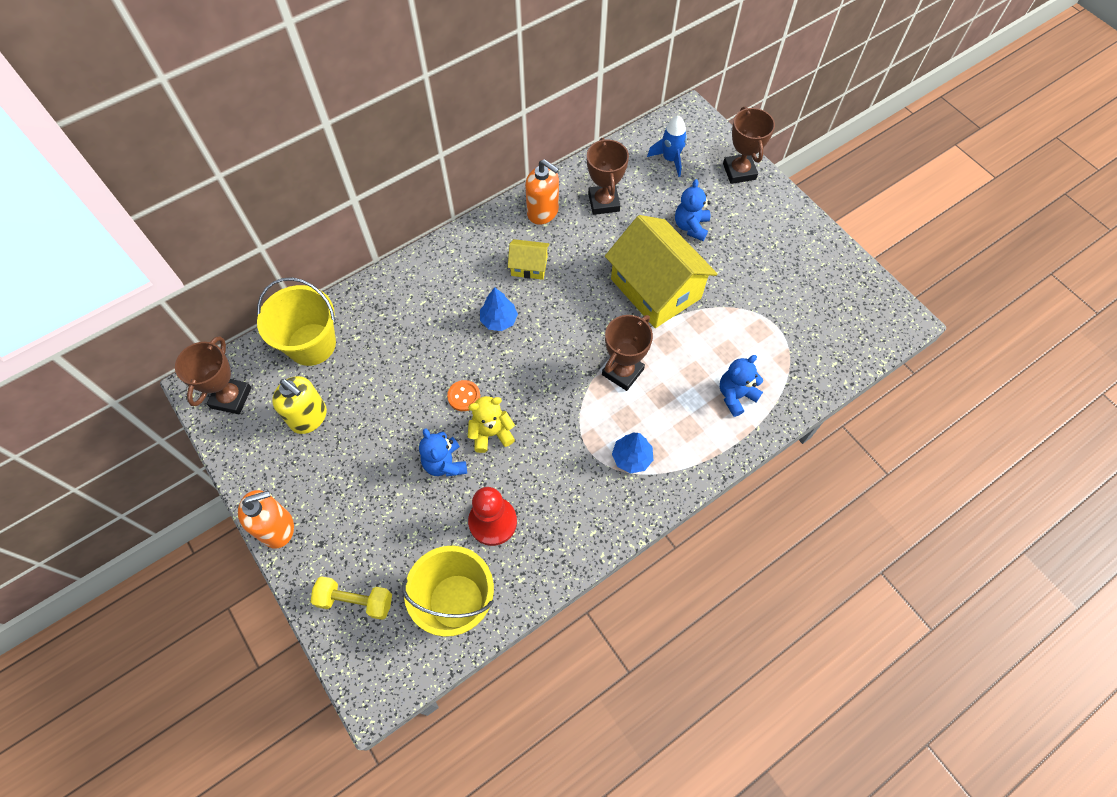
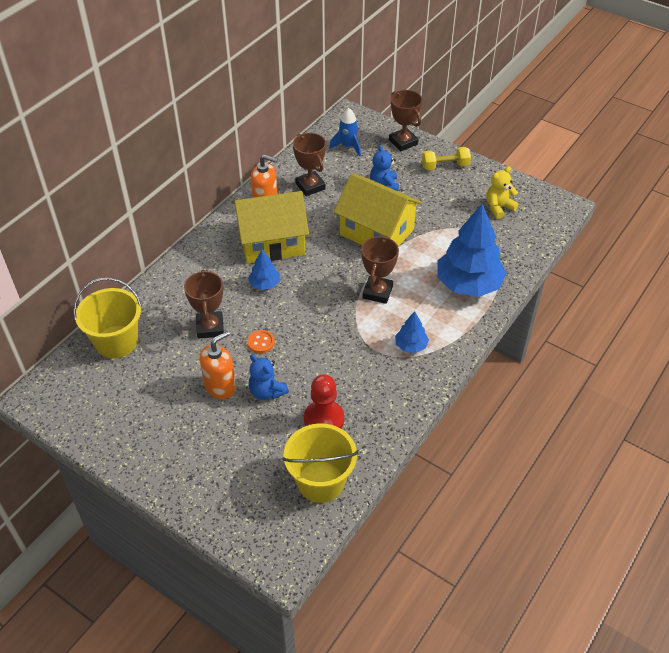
camera: 20 degrees left, 15 degrees down
(231, 397) = (63, 398): brown trophy -> brown trophy (210, 327)
(277, 528) = (147, 477): orange soap dispenser -> orange soap dispenser (220, 386)
(309, 417) = (138, 393): yellow soap dispenser -> none
(355, 601) = (238, 507): yellow dumbbell -> yellow dumbbell (445, 166)
(491, 433) = (294, 361): yellow teddy bear -> yellow teddy bear (498, 208)
(529, 266) = (272, 242): yellow house -> yellow house, size x2.15
(735, 395) = (468, 284): blue teddy bear -> blue tree

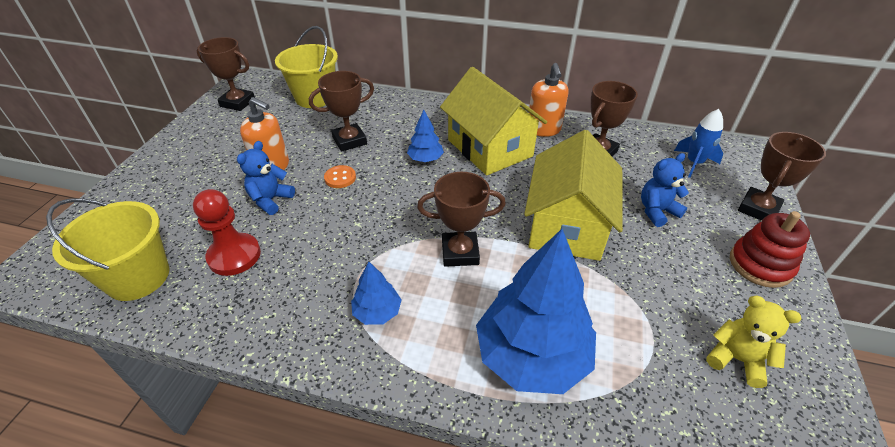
camera: 70 degrees right, 5 degrees down
(85, 407) = (237, 103): none -> brown trophy
(445, 166) = (760, 265): yellow dumbbell -> red stacking toy

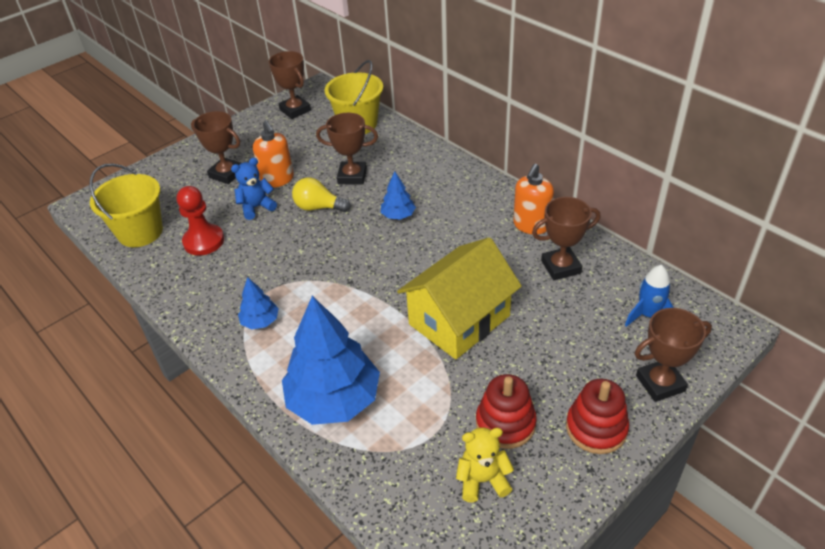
camera: 35 degrees right, 0 degrees up
(340, 178) = (318, 207): orange button -> yellow light bulb
(460, 252) = (353, 305): brown trophy -> brown trophy (226, 174)
(489, 148) = (462, 225): yellow house -> none
(657, 211) = (554, 342): blue teddy bear -> none
(696, 296) = (505, 423): none -> red stacking toy
(736, 359) = (482, 480): yellow teddy bear -> yellow teddy bear turned 75 degrees counterclockwise

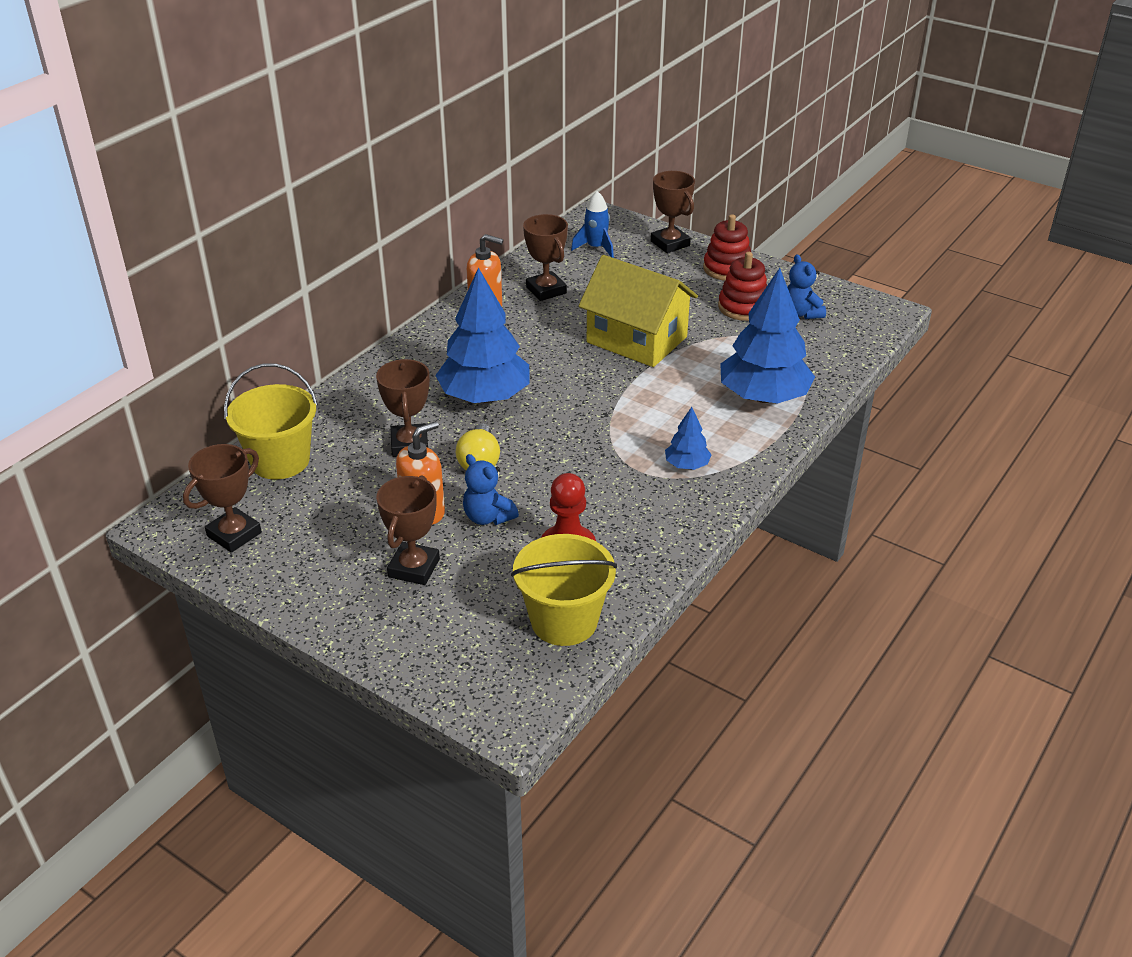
camera: 105 degrees left, 5 degrees down
(398, 215) = (484, 396): blue tree -> blue tree, size x2.16
(482, 480) = (801, 313): yellow teddy bear -> blue teddy bear

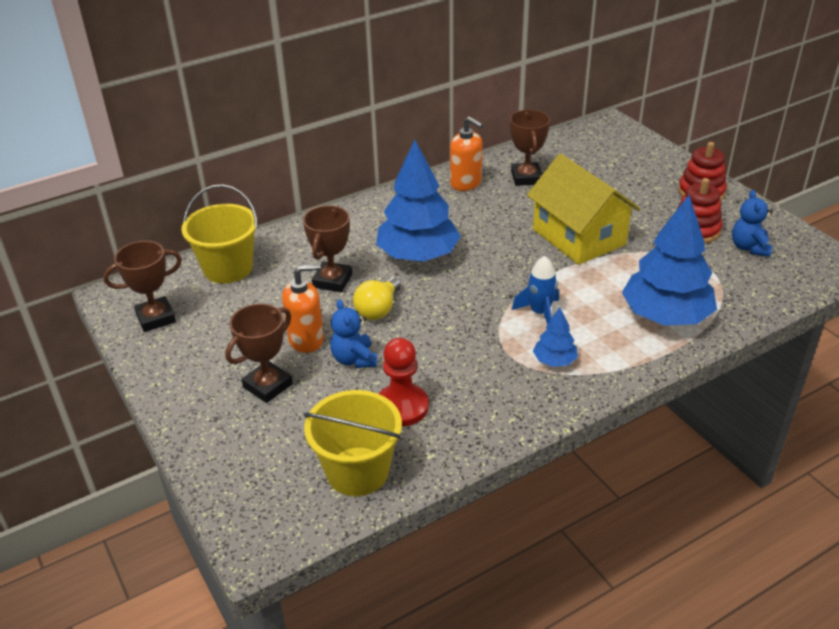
camera: 25 degrees right, 0 degrees up
(596, 248) = (592, 151): blue rocket -> blue rocket (540, 313)
(670, 243) = (661, 160): brown trophy -> none

